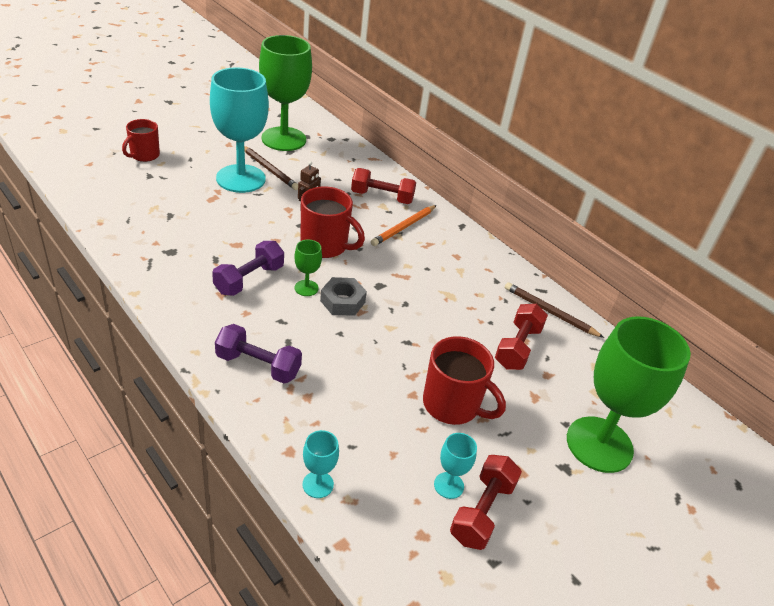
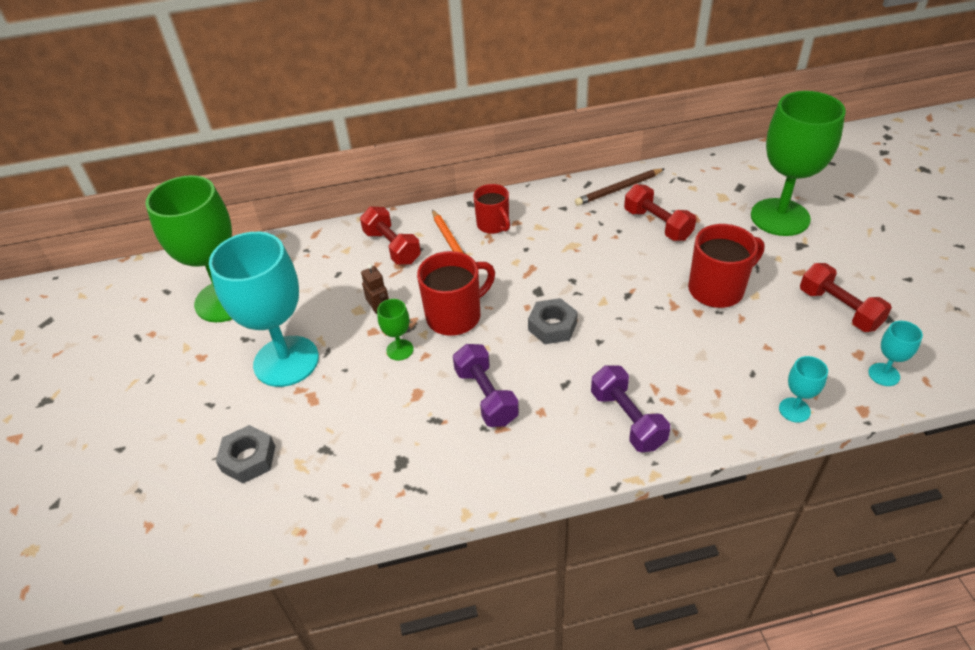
camera: 55 degrees left, 5 degrees up
(144, 155) = (168, 454): red mug -> red mug (493, 225)
(151, 186) = (248, 459): none -> grey nut
(258, 365) = (627, 419): purple dumbbell -> purple dumbbell turned 75 degrees counterclockwise
(269, 169) = (283, 329): brown pencil -> none
(306, 288) = (520, 350): green goblet -> green goblet (400, 350)
(382, 197) = (392, 247): red dumbbell -> red dumbbell turned 75 degrees counterclockwise
(448, 485) = (808, 321): turquoise goblet -> turquoise goblet (883, 374)

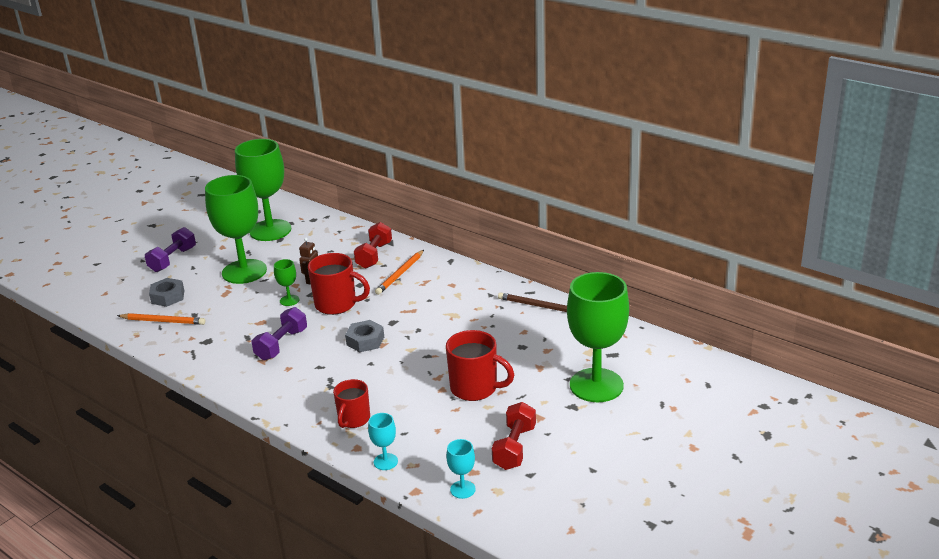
camera: 50 degrees right, 15 degrees down
(286, 361) = (244, 271): turquoise goblet -> green goblet
(302, 488) = (163, 321): none -> orange pencil
(493, 225) = (438, 278): red mug -> red mug (353, 419)
(627, 419) = (312, 400): purple dumbbell -> purple dumbbell (173, 260)
(657, 224) = (518, 337): red dumbbell -> none

